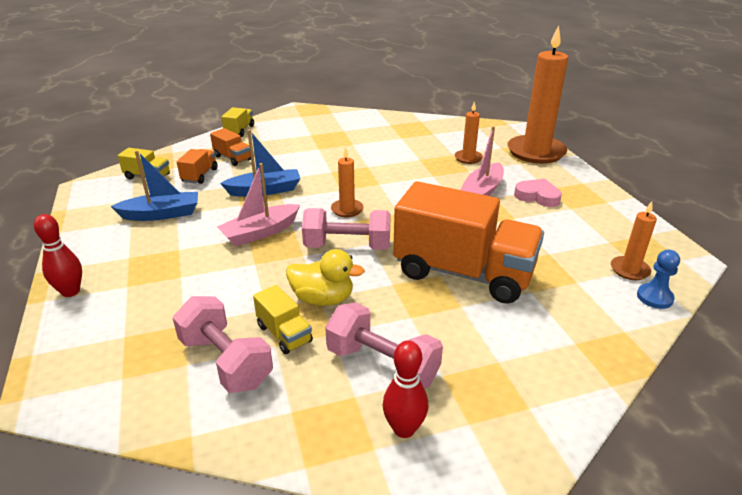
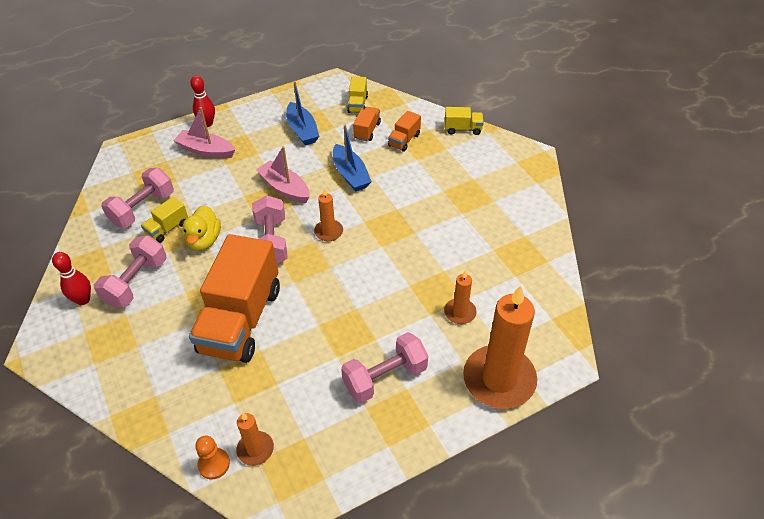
camera: 80 degrees right, 15 degrees up
(200, 175) = (367, 131): orange truck -> orange truck turned 75 degrees counterclockwise
(482, 191) = (385, 328): pink boat -> pink boat (206, 151)
(537, 196) = (385, 377): pink heart -> pink dumbbell
(654, 297) = (214, 464): blue pawn -> orange pawn

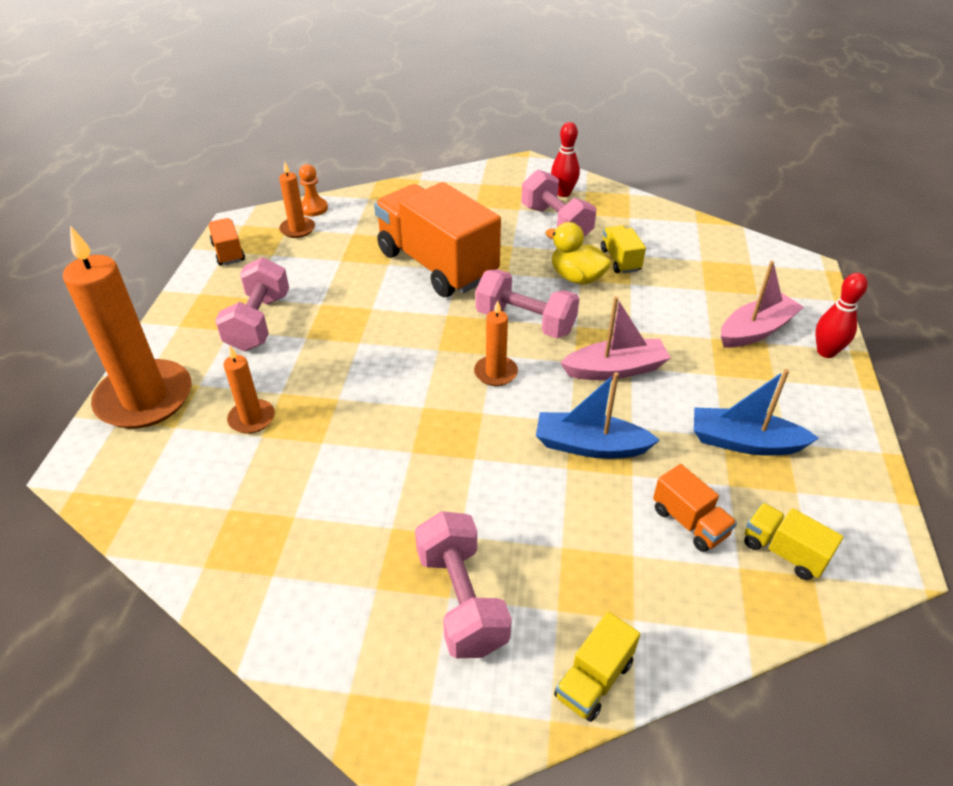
camera: 125 degrees right, 5 degrees down
(143, 209) = (670, 254): pink dumbbell -> pink dumbbell (461, 600)
(404, 140) = (626, 559): orange truck -> orange truck (228, 252)

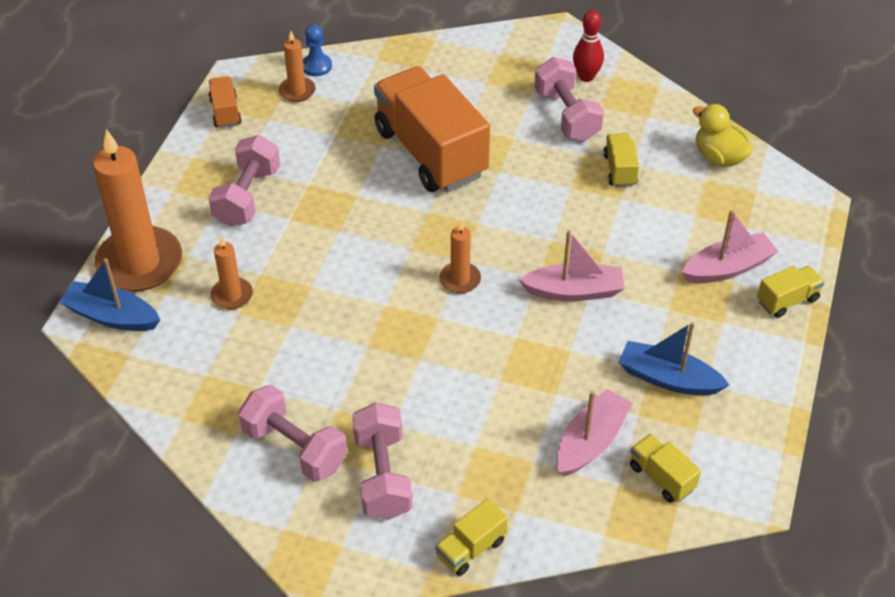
camera: 10 degrees right, 5 degrees up
(313, 208) = (317, 66): orange pawn -> blue pawn
(525, 322) = (502, 229): pink dumbbell -> pink dumbbell (295, 448)
(576, 278) = (568, 185): yellow duck -> yellow duck (719, 157)
(590, 446) = (526, 362): blue boat -> blue boat (112, 316)
(689, 522) = (590, 442): orange truck -> pink boat
(826, 352) = (787, 300): red bowling pin -> yellow truck

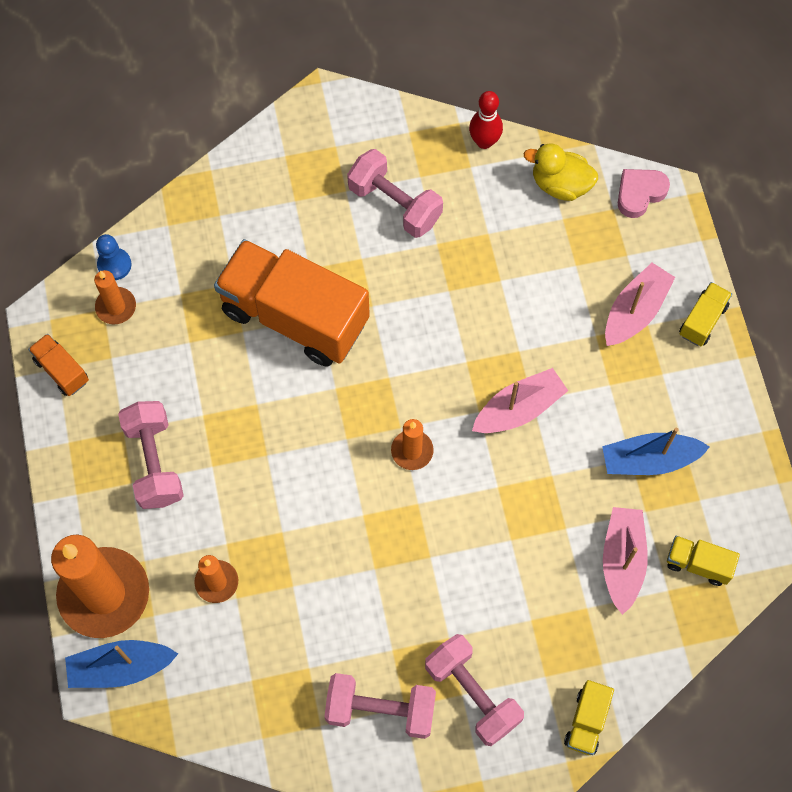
camera: 30 degrees left, 20 degrees up
(586, 77) = (385, 145): red bowling pin -> red bowling pin (484, 141)
(619, 170) = (480, 246): yellow truck -> none
(787, 190) = (639, 193): none -> pink heart

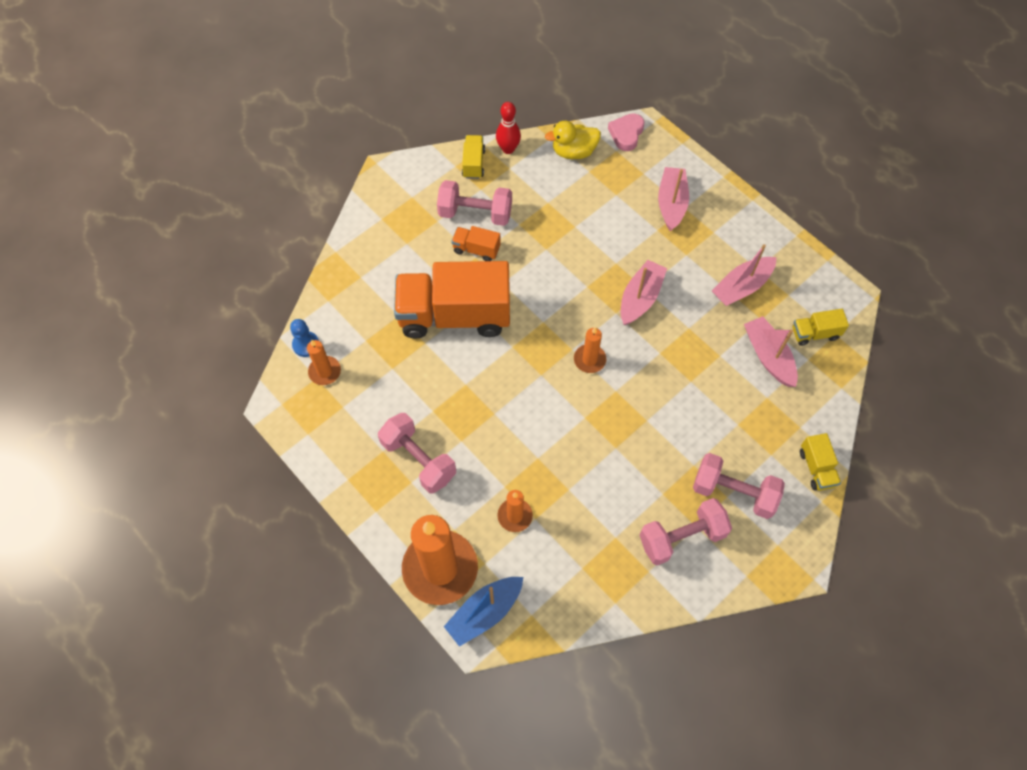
camera: 30 degrees left, 5 degrees down
(61, 370) = (312, 434): orange truck -> orange truck (476, 249)
(649, 460) = (742, 287): blue boat -> pink boat
(702, 320) = (715, 189): yellow truck -> yellow truck (473, 163)

